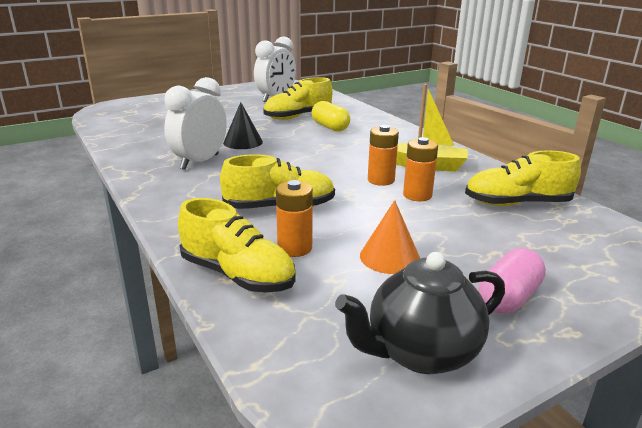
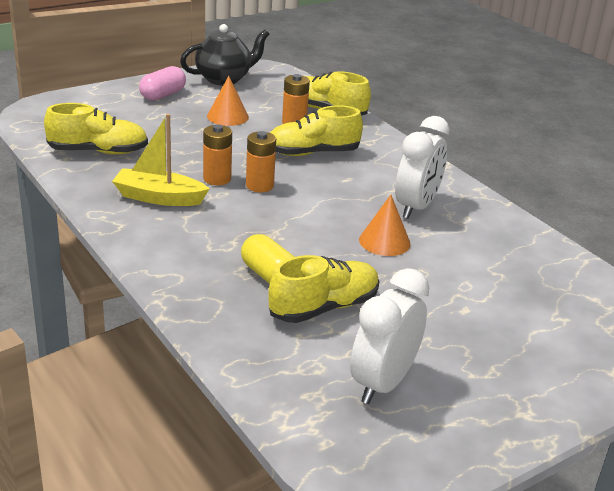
camera: 175 degrees right, 5 degrees up
(243, 142) = (384, 241): black cone -> orange cone
(417, 195) = (187, 161): orange battery -> orange battery (259, 186)

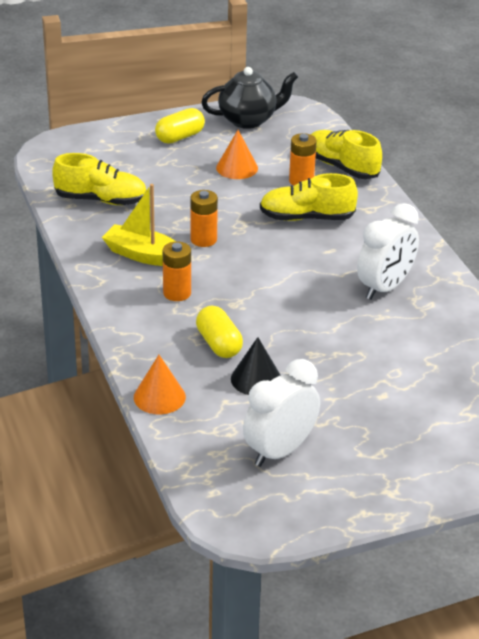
camera: 15 degrees right, 5 degrees up
(163, 95) = (180, 137): pink capsule -> yellow capsule
(259, 186) = (241, 251): orange battery -> orange battery (177, 293)
(324, 307) = (256, 379): yellow shoe -> black cone
(384, 241) = (338, 321): orange cone -> orange cone (159, 397)

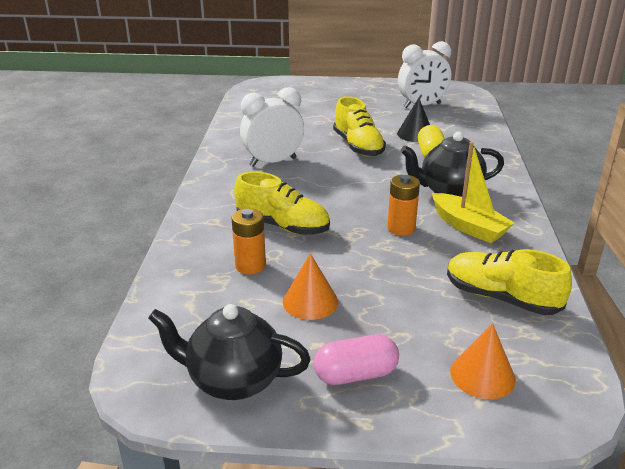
camera: 155 degrees left, 5 degrees down
(159, 397) = (488, 138): orange cone -> orange cone (482, 375)
(177, 293) = (449, 191): orange battery -> black teapot
(180, 137) = (355, 374): yellow capsule -> pink capsule
(342, 167) = (188, 271): yellow shoe -> yellow shoe (358, 146)

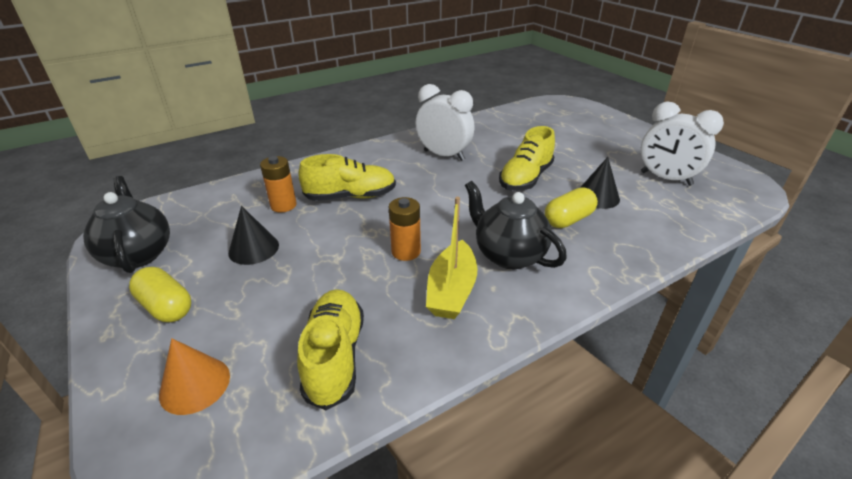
camera: 55 degrees right, 5 degrees up
(283, 226) = (351, 196): yellow shoe -> yellow shoe turned 90 degrees counterclockwise
(310, 301) = (253, 248): orange cone -> black cone
(355, 374) = (166, 307): pink capsule -> yellow capsule

